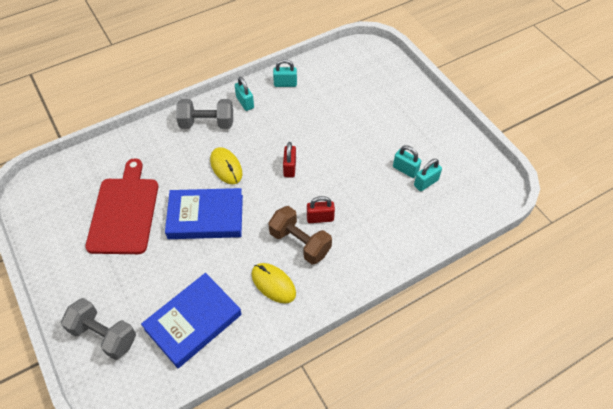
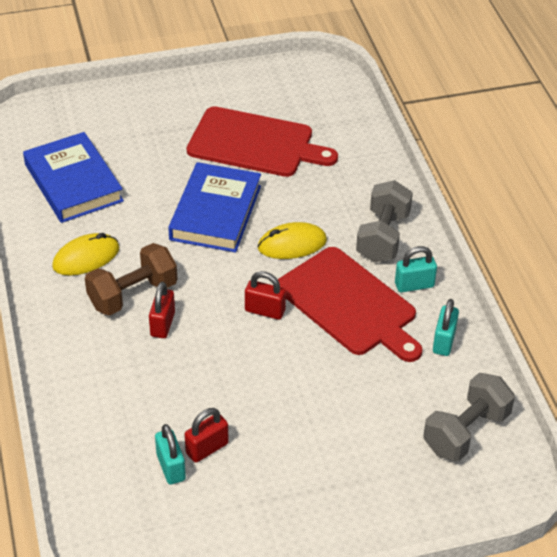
camera: 105 degrees right, 10 degrees down
(104, 335) = (95, 115): grey dumbbell -> grey dumbbell (466, 432)
(270, 129) = (349, 304): none -> red cutting board
(405, 170) = (207, 448): turquoise padlock -> red padlock

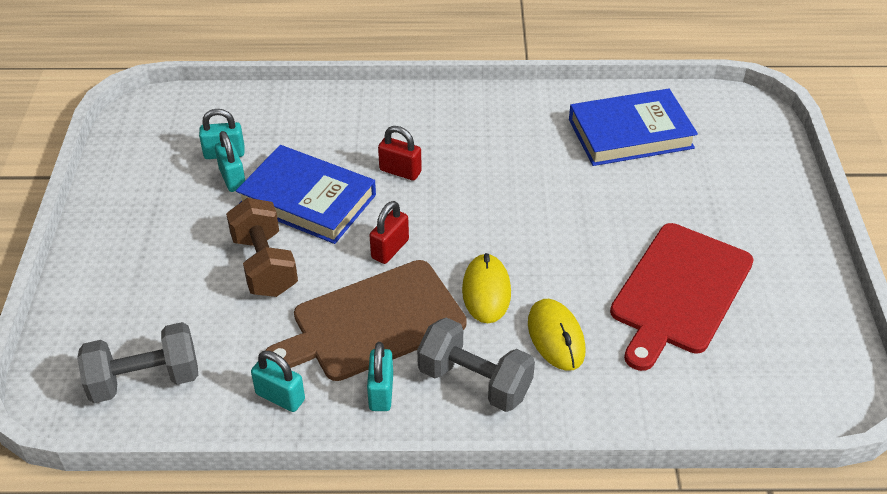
camera: 105 degrees right, 0 degrees up
(86, 258) = (512, 131): yellow mouse -> yellow mouse (556, 337)
(132, 294) = (449, 156): brown dumbbell -> brown dumbbell (265, 265)
(207, 448) = (232, 178): red padlock -> turquoise padlock
(215, 213) = (557, 235): blue book -> blue book (307, 200)
(349, 304) = (373, 322): red cutting board -> brown cutting board
(466, 432) = (145, 380): grey dumbbell -> grey dumbbell turned 75 degrees counterclockwise

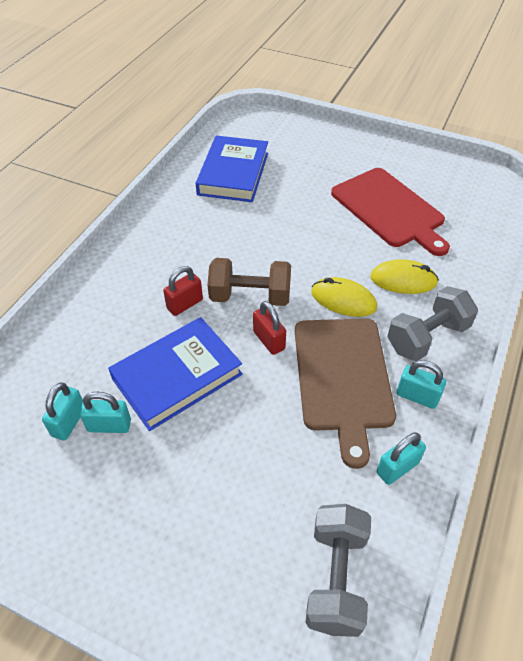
camera: 65 degrees left, 5 degrees up
(265, 265) = (239, 433): brown dumbbell -> brown dumbbell (250, 296)

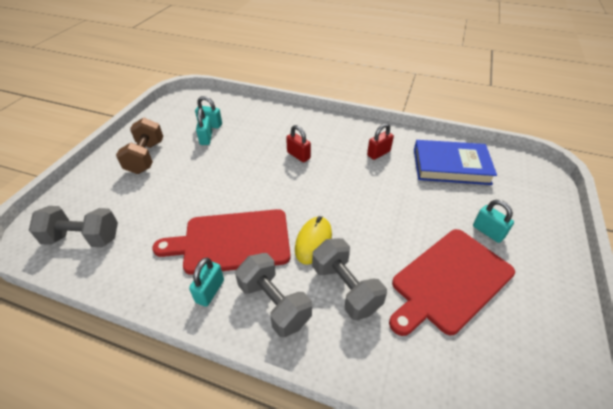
camera: 85 degrees right, 5 degrees down
(177, 376) = (238, 159): blue book -> none
(250, 296) = (310, 186): brown dumbbell -> brown dumbbell (146, 157)
(269, 340) = (268, 198): red padlock -> red padlock (378, 153)
(343, 378) = (232, 241): brown cutting board -> red cutting board
(397, 468) = (148, 274): turquoise padlock -> turquoise padlock (488, 232)
(403, 280) = (345, 288): yellow mouse -> grey dumbbell

